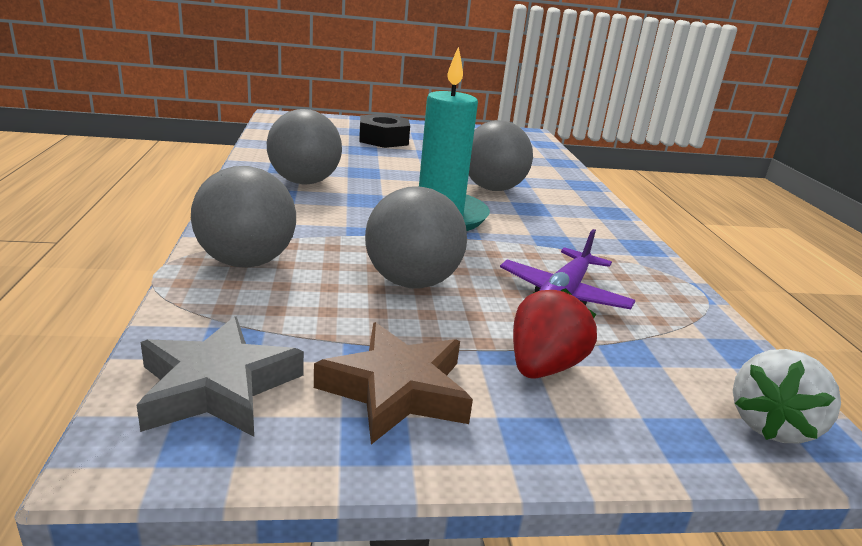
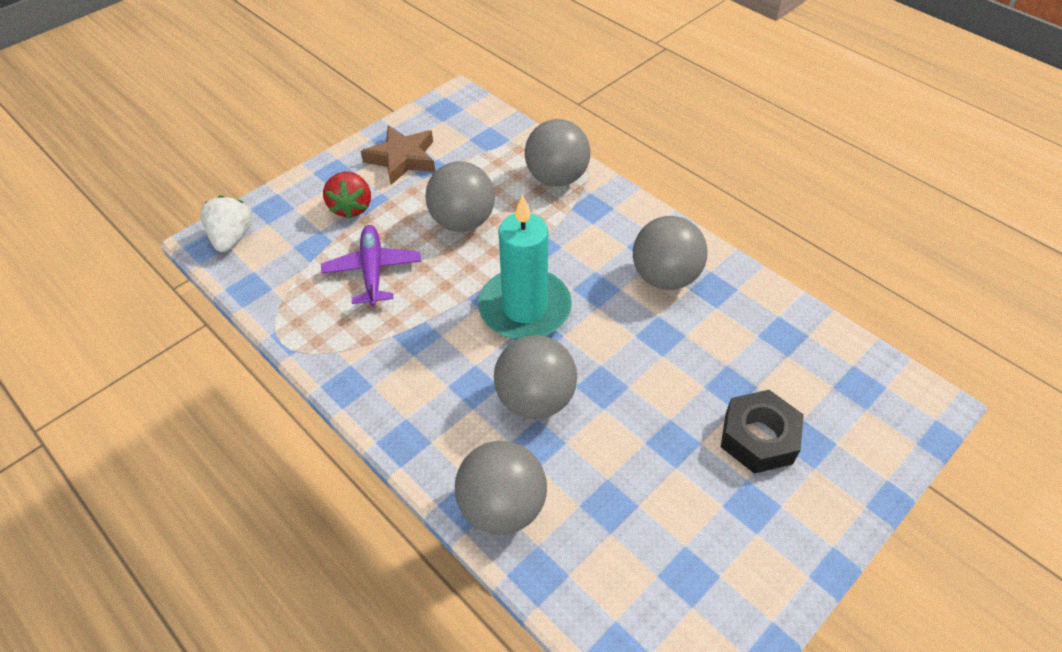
camera: 145 degrees right, 25 degrees up
(217, 387) = (465, 122): grey star -> none
(561, 177) = (502, 507): none -> grey ball

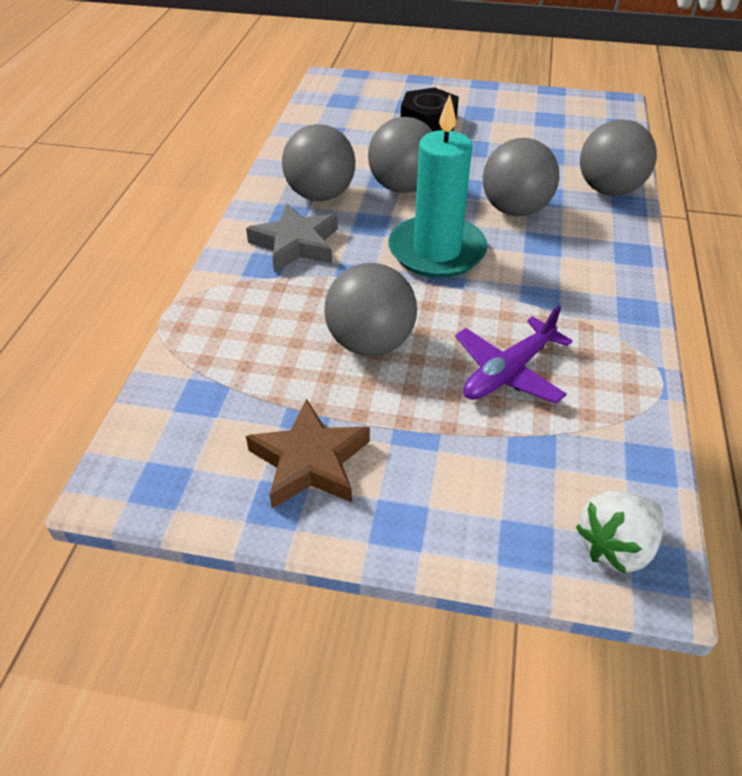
camera: 125 degrees left, 5 degrees down
(351, 207) = (442, 455): red strawberry -> none
(556, 178) = (236, 306): grey ball -> grey ball (402, 187)
(603, 233) = (296, 244): none -> grey star

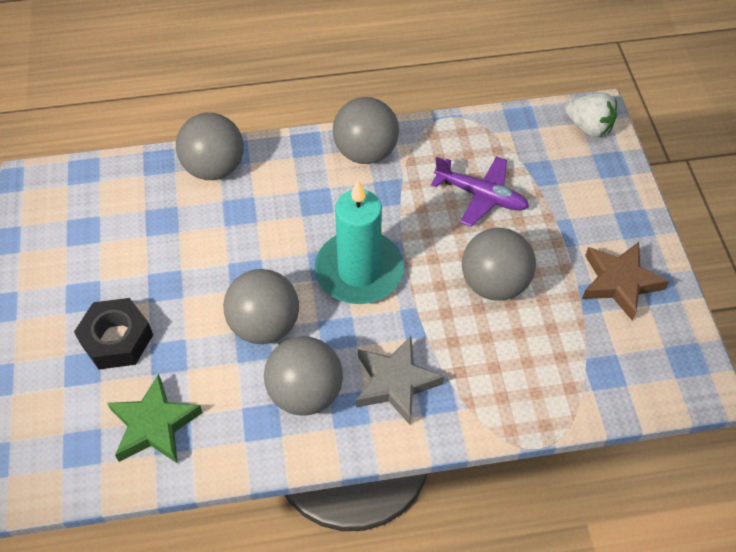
camera: 110 degrees left, 10 degrees up
(340, 127) = (154, 425): none -> green star
(515, 210) = (272, 228): grey ball -> grey ball (365, 152)

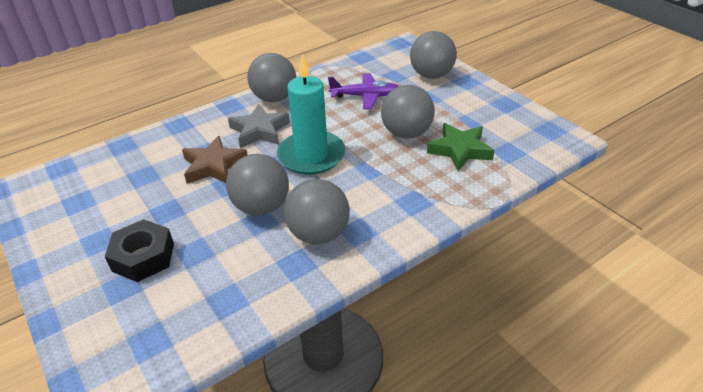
camera: 25 degrees left, 15 degrees down
(154, 425) = (207, 300): green star -> green star (460, 150)
(214, 168) = (169, 136): grey ball -> grey ball (431, 75)
(395, 382) = (380, 205): grey star -> grey star (259, 131)
(589, 127) = (405, 50): white strawberry -> none
(619, 282) = (481, 109): brown star -> brown star (214, 165)

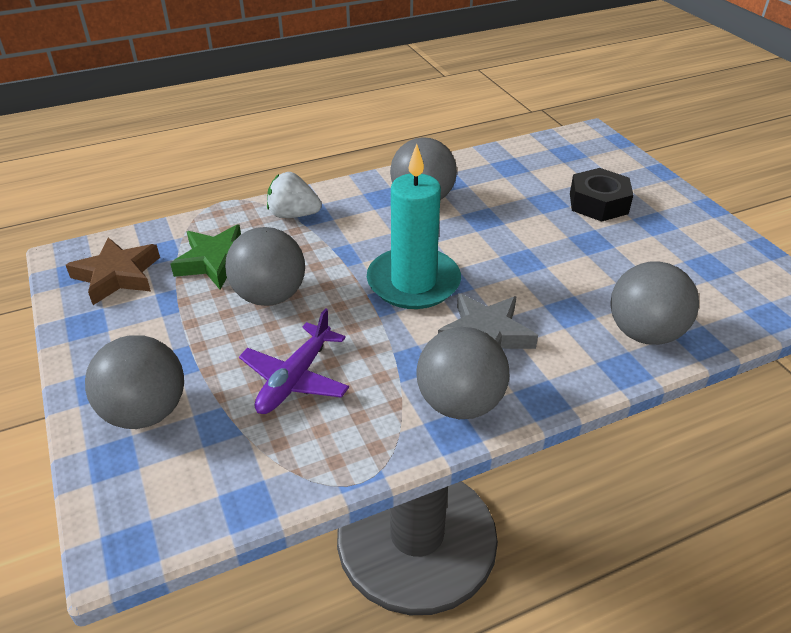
camera: 170 degrees left, 0 degrees up
(214, 165) = (547, 288): brown star -> brown star (117, 276)
(261, 207) = (481, 231): grey ball -> grey ball (644, 333)
(365, 96) = (295, 379): purple plane -> purple plane turned 75 degrees counterclockwise
(429, 198) = (293, 215): none -> white strawberry

